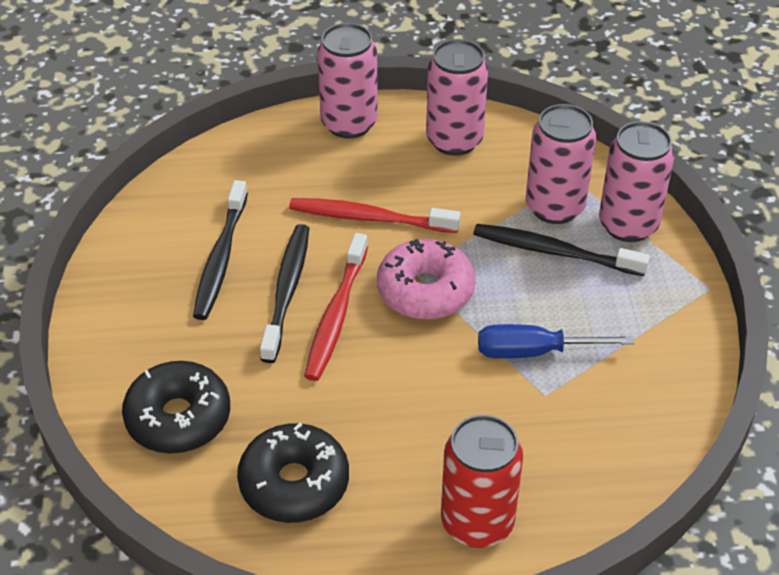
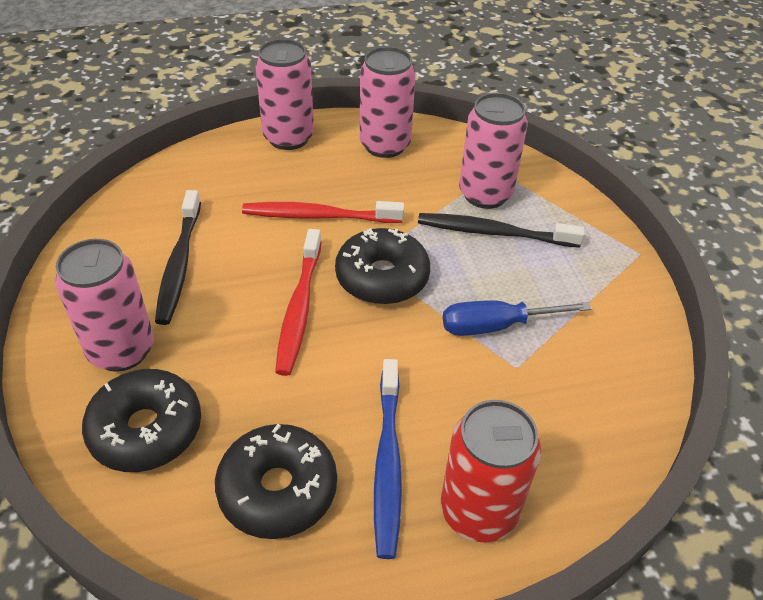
camera: 10 degrees left, 0 degrees up
(287, 291) = (248, 289): black toothbrush -> none
(400, 471) = (387, 463): none -> blue toothbrush
(425, 290) = (382, 277): pink donut -> black donut
(628, 225) = (553, 204): pink can -> pink can (121, 350)

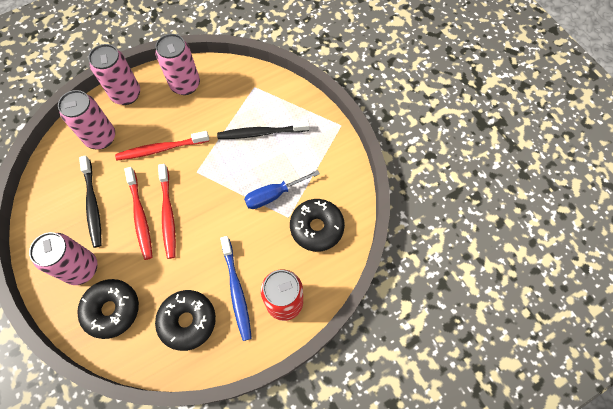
camera: 15 degrees left, 20 degrees up
(251, 299) = (140, 216): none -> red toothbrush
(382, 277) = (207, 181): black donut -> black donut (316, 227)
(485, 194) = (251, 106): pink can -> pink can (101, 138)

